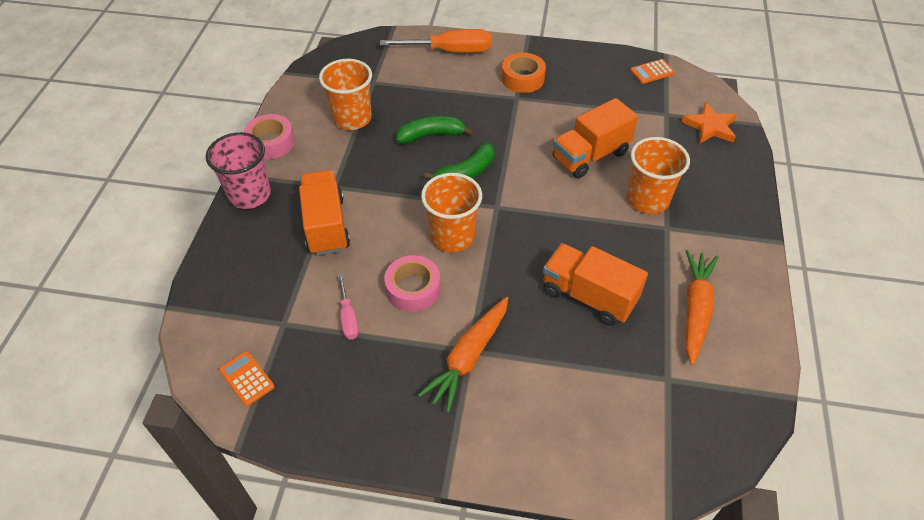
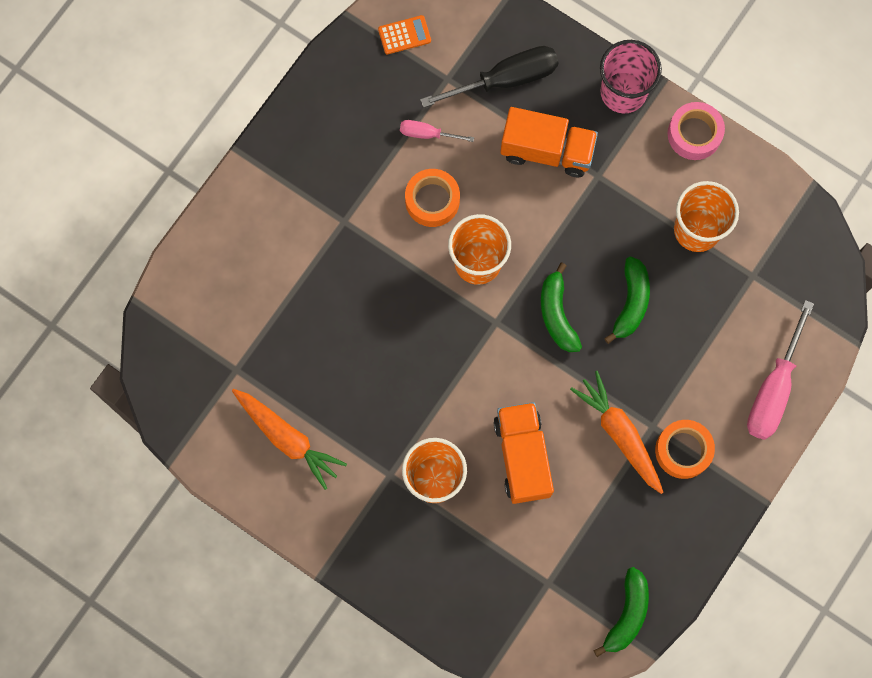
camera: 115 degrees right, 25 degrees up
(267, 278) = (505, 80): none -> black screwdriver
(413, 289) = (432, 200): pink tape -> orange tape
(449, 51) = (773, 388): orange screwdriver -> pink screwdriver
(469, 357) = (338, 217): orange carrot -> orange carrot (619, 434)
(588, 296) = (348, 351): orange truck -> none
(652, 72) = (627, 614): orange calculator -> green banana
(710, 127) = (504, 619): orange star -> none

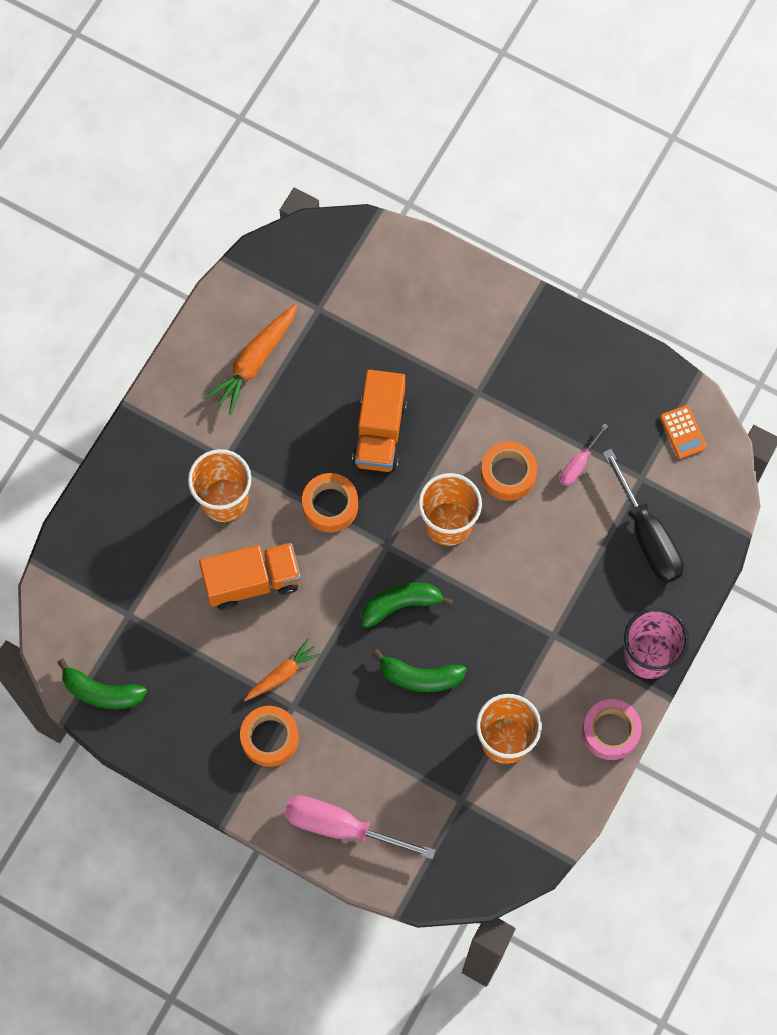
camera: 85 degrees right, 5 degrees down
(427, 134) = (578, 464): pink screwdriver -> pink screwdriver turned 150 degrees counterclockwise
(449, 374) = (330, 505): none -> orange tape
(547, 150) = (574, 582): orange truck -> orange truck (380, 432)
(619, 434) = (282, 674): orange carrot -> orange carrot, size x0.63

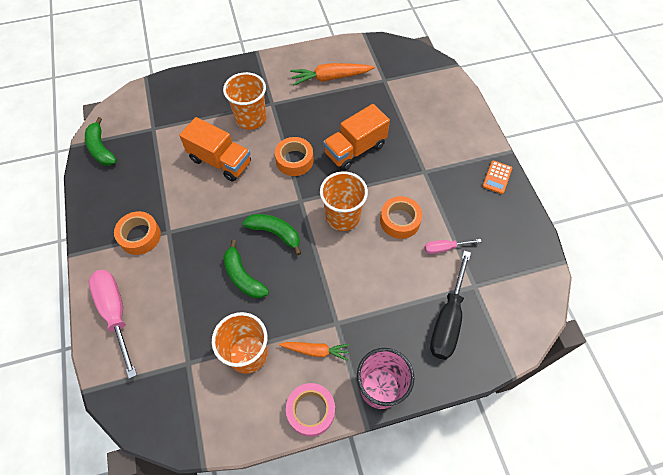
camera: 45 degrees right, 10 degrees down
(282, 674) = (182, 213): orange carrot -> orange carrot (315, 350)
(683, 432) = (525, 283): orange calculator -> orange calculator (497, 177)

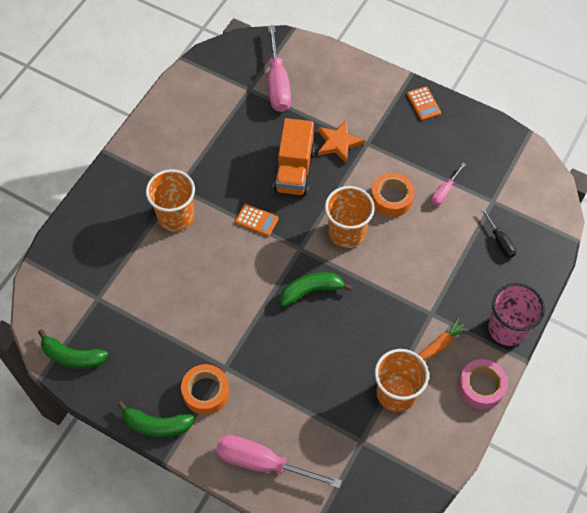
camera: 45 degrees left, 0 degrees up
(220, 161) = (195, 274): orange truck -> none
(243, 277) = (326, 345): green banana -> green banana (156, 425)
(294, 160) = (256, 220): orange tape -> orange calculator
(331, 78) = (202, 123): orange carrot -> none
(404, 156) = (338, 143): none -> orange star
(407, 89) = (277, 83): none -> pink screwdriver
(448, 319) = (500, 241): black screwdriver -> black screwdriver, size x0.52

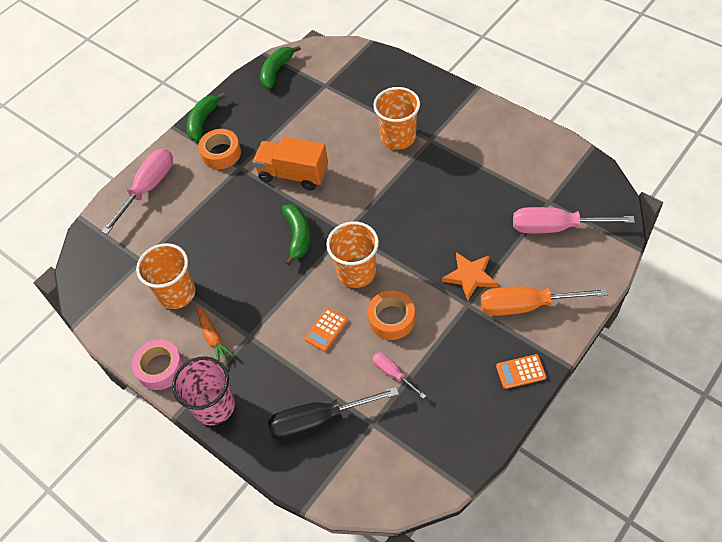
camera: 105 degrees right, 5 degrees down
(256, 220) = (384, 198): orange calculator -> orange calculator (326, 330)
(294, 170) = (439, 233): orange truck -> orange truck (293, 174)
(361, 102) = (526, 305): none -> orange screwdriver
(500, 241) = (319, 420): black screwdriver -> black screwdriver, size x1.92

